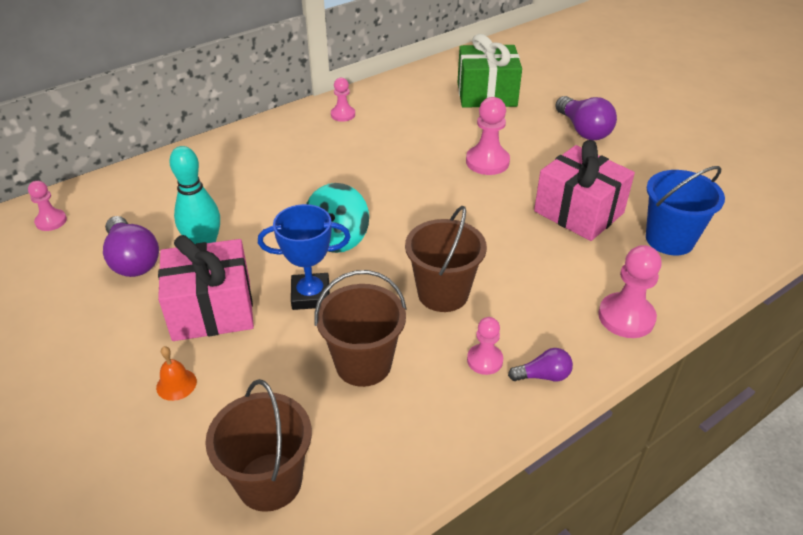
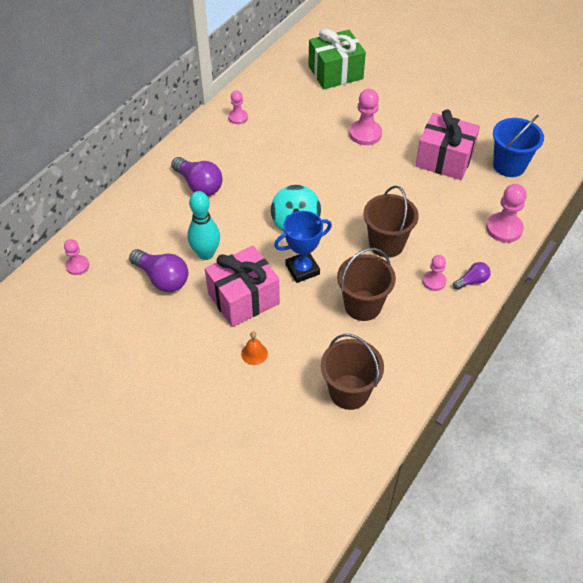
camera: 20 degrees left, 10 degrees up
(583, 130) = (419, 89): purple light bulb -> purple light bulb (199, 185)

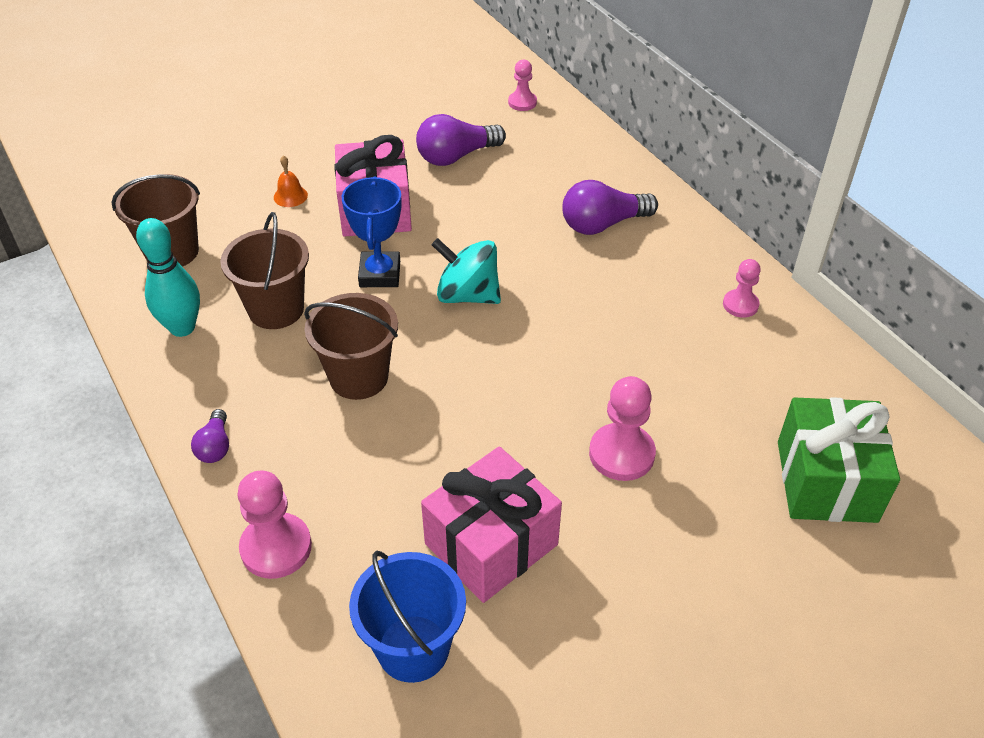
camera: 115 degrees right, 5 degrees down
(206, 254) = (470, 199): turquoise bowling pin -> turquoise bowling pin (182, 327)
(434, 281) = (251, 401): pink pawn -> none

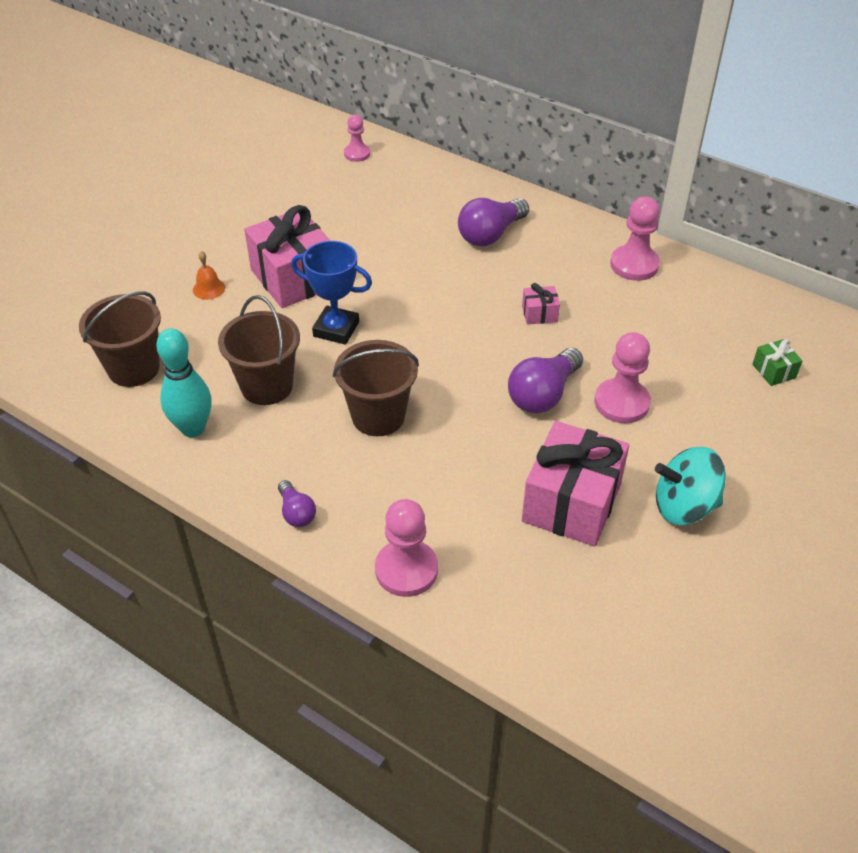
camera: 25 degrees left, 0 degrees up
(380, 274) = (336, 329): blue trophy -> blue trophy turned 45 degrees counterclockwise
(413, 648) = (566, 599): blue bucket -> none
(456, 156) = (332, 214): purple light bulb -> purple light bulb (543, 394)
(467, 295) = (421, 323): turquoise spinning top -> turquoise spinning top (684, 506)
(597, 325) = (539, 314): none -> pink gift
(740, 305) = (634, 265): pink pawn -> pink pawn, size x1.63
(826, 481) = (774, 371): green gift -> green gift, size x0.44

